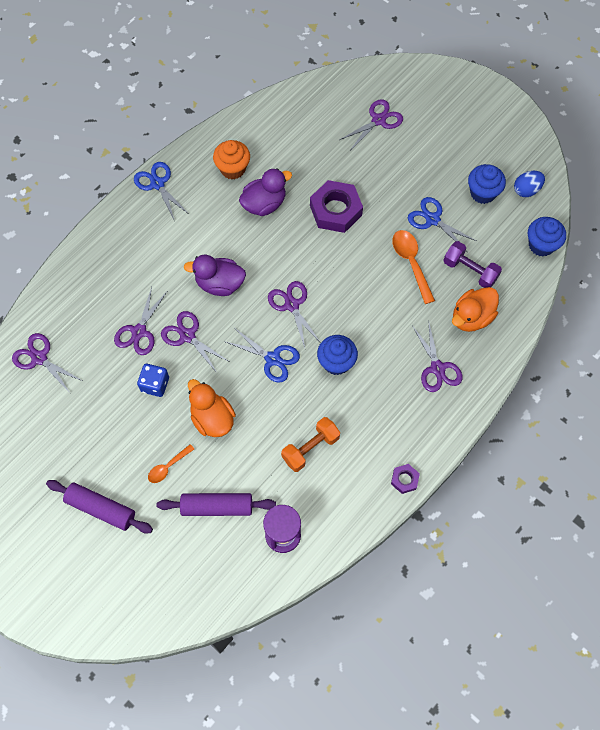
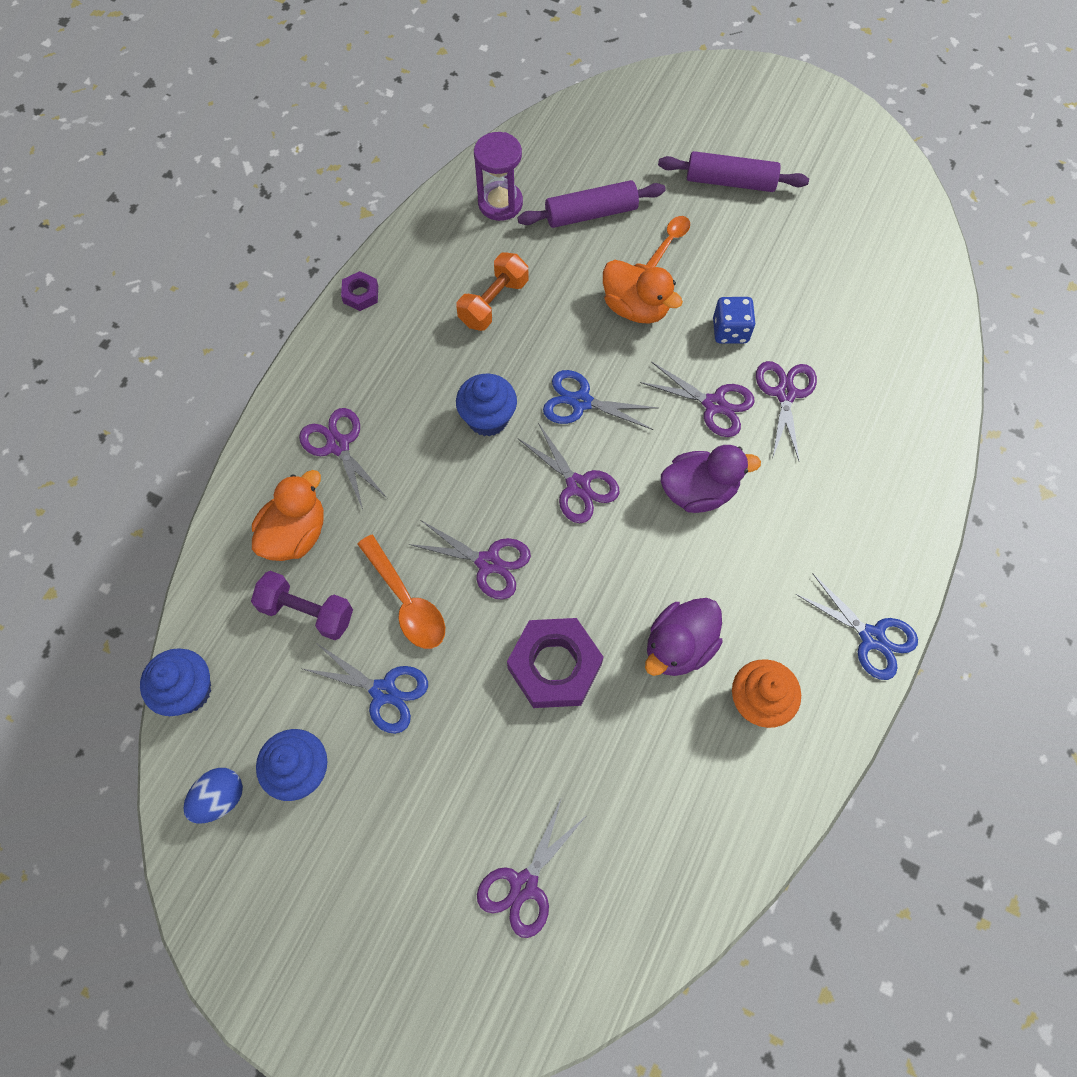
camera: 165 degrees right, 0 degrees up
(39, 358) = (902, 327): purple scissors -> purple scissors (488, 562)

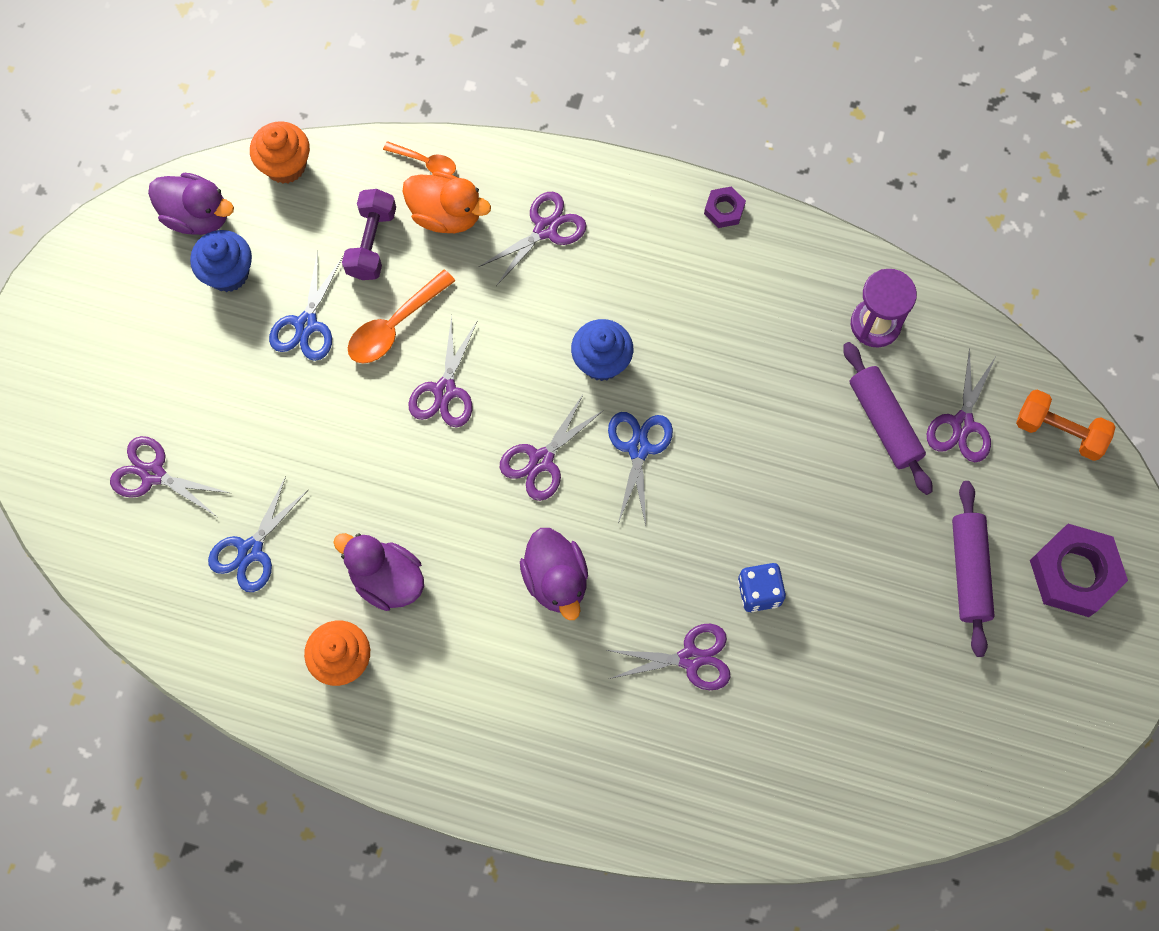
camera: 80 degrees right, 5 degrees up
(188, 691) = (285, 165): blue cupcake -> orange cupcake
(220, 798) = (197, 216): blue egg -> purple duck
(494, 302) = (742, 341): orange dumbbell -> orange dumbbell (1059, 431)
(554, 666) = (351, 468): purple nut -> purple nut (1074, 573)
(635, 308) = (767, 488): orange duck -> none
(669, 241) = (866, 512): orange spoon -> orange spoon (425, 162)
(714, 404) = (662, 584): purple scissors -> purple scissors (962, 424)
(872, 637) = (423, 766): blue scissors -> blue scissors (251, 550)

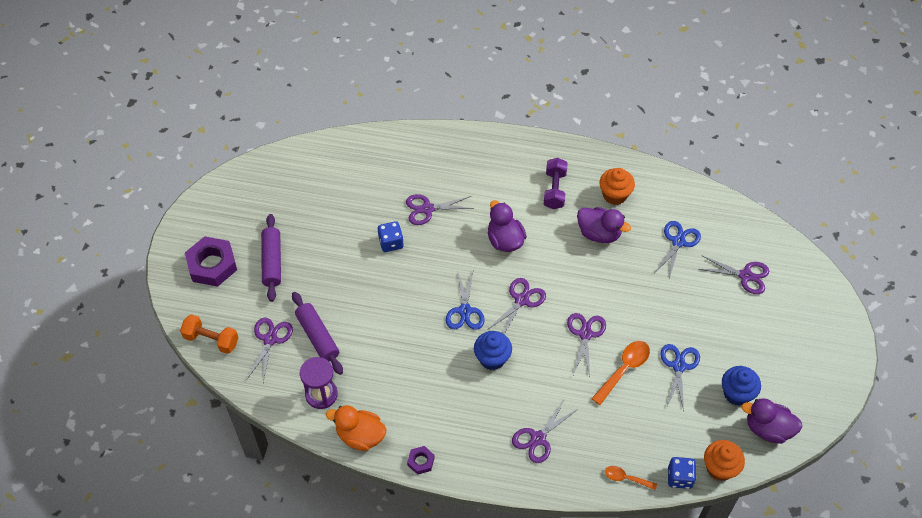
camera: 175 degrees right, 15 degrees down
(347, 157) = (679, 477): none -> blue dice
(371, 243) = (650, 420): purple dumbbell -> purple dumbbell (554, 190)
(446, 214) = (605, 443): orange duck -> orange duck (360, 436)

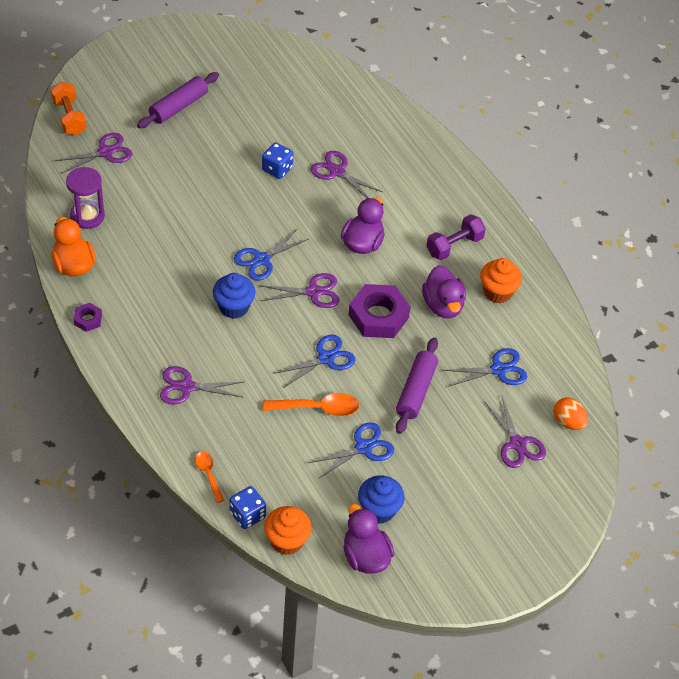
camera: 45 degrees right, 5 degrees down
(212, 265) = (137, 73): purple nut -> purple nut (378, 316)
(317, 337) = (138, 180): purple rolling pin -> purple rolling pin (416, 391)
(585, 334) = (325, 358): purple scissors -> blue scissors
(750, 235) = (568, 422): none -> orange egg

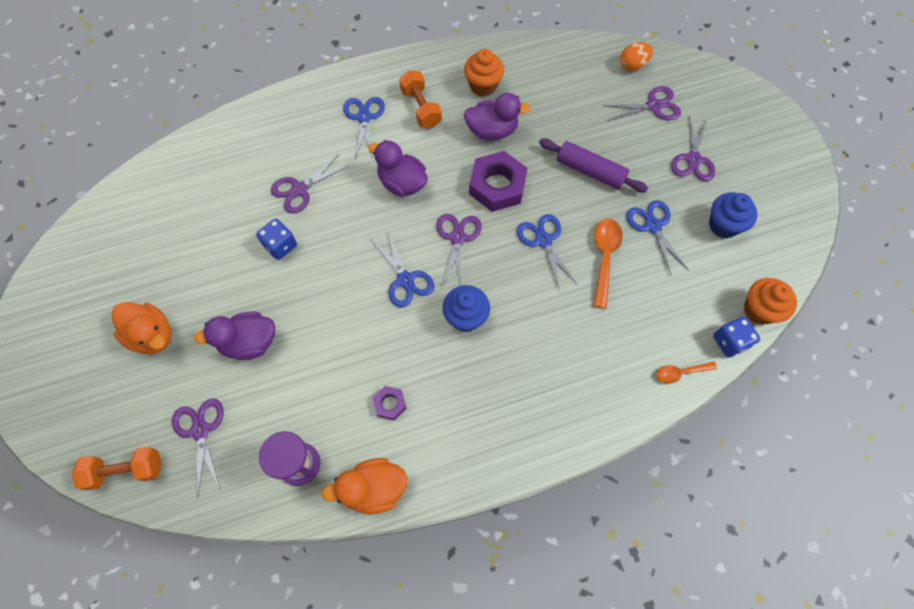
camera: 75 degrees left, 15 degrees up
(88, 319) = (459, 479): purple nut -> purple nut (390, 404)
(178, 107) = (152, 335): purple rolling pin -> orange duck
(187, 387) = (567, 380): purple scissors -> purple scissors (693, 159)
(365, 556) = (774, 245): purple duck -> purple duck (249, 342)
(454, 246) = (421, 108): purple dumbbell -> orange dumbbell
(498, 369) = (572, 103): blue scissors -> blue scissors (364, 118)

